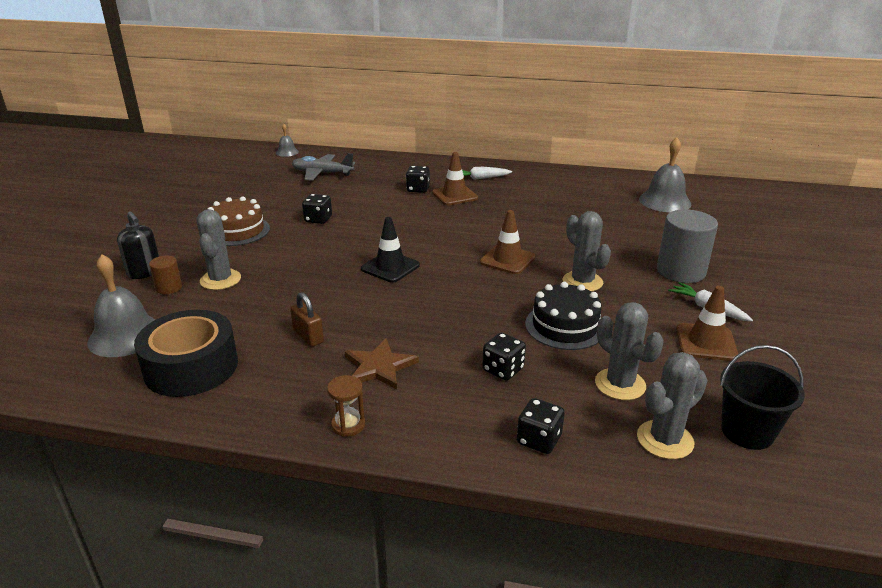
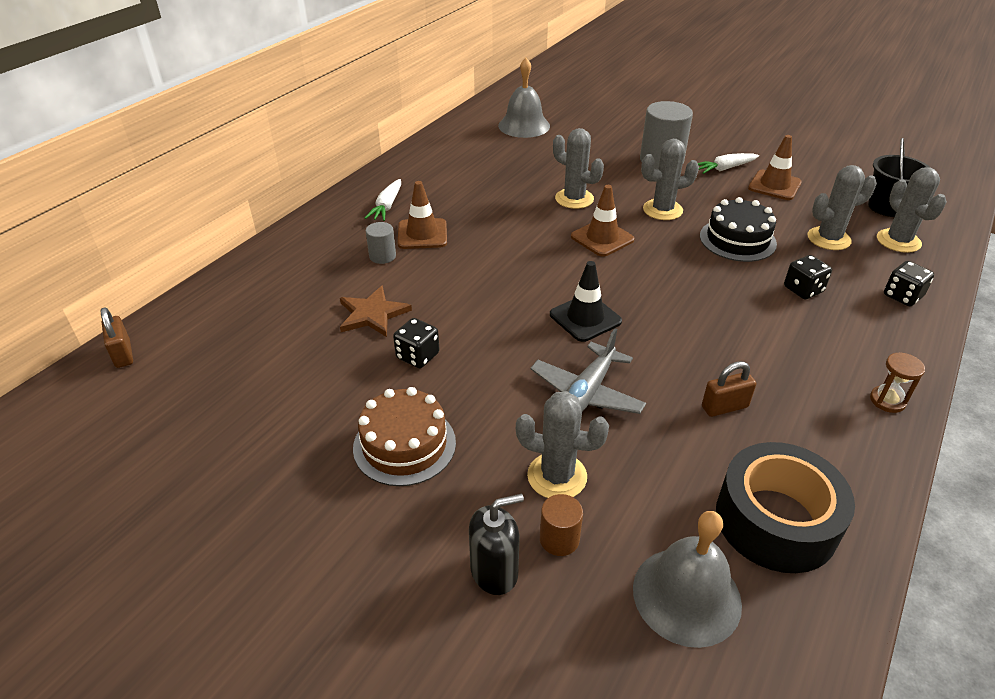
camera: 70 degrees left, 10 degrees up
(287, 152) = (123, 354): grey bell -> brown padlock
(322, 173) = (255, 329): grey plane -> grey plane (586, 393)
(379, 367) = (791, 363): brown star -> brown star (372, 314)
(418, 189) = (382, 256): black dice -> grey cylinder
(559, 240) = (574, 199): none -> grey cactus

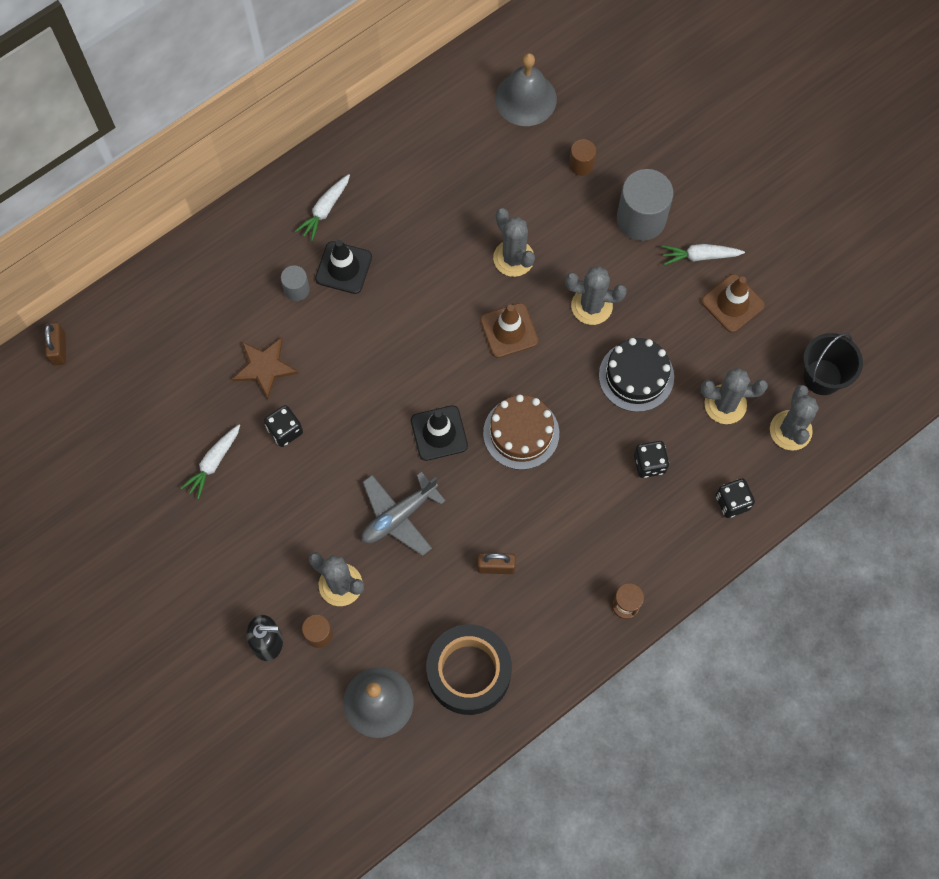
camera: 20 degrees right, 30 degrees up
(343, 403) = (213, 463): none -> white carrot
(404, 445) = (245, 519): brown cake -> brown cake (521, 433)
(422, 234) = (343, 268): brown traffic cone -> black traffic cone
(592, 145) = (581, 165): none -> brown cylinder

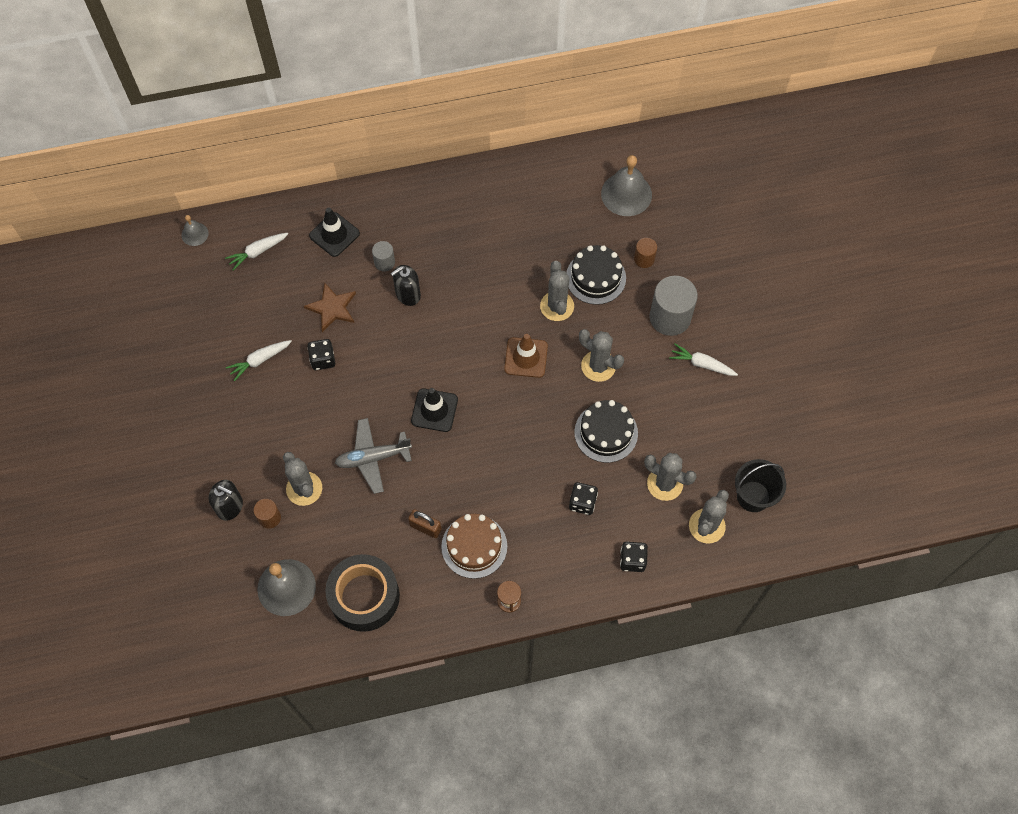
camera: 25 degrees right, 5 degrees down
(59, 349) = (195, 234): brown padlock -> grey bell
(325, 210) = (435, 214): white carrot -> white carrot (257, 252)
(342, 315) = (408, 294): none -> black soap dispenser
(343, 268) = (427, 261): black traffic cone -> black traffic cone (334, 234)
(521, 433) = (496, 437): brown cake -> brown cake (474, 546)
(539, 208) = (595, 277): none -> black cake
(732, 303) = (709, 410): brown traffic cone -> none

